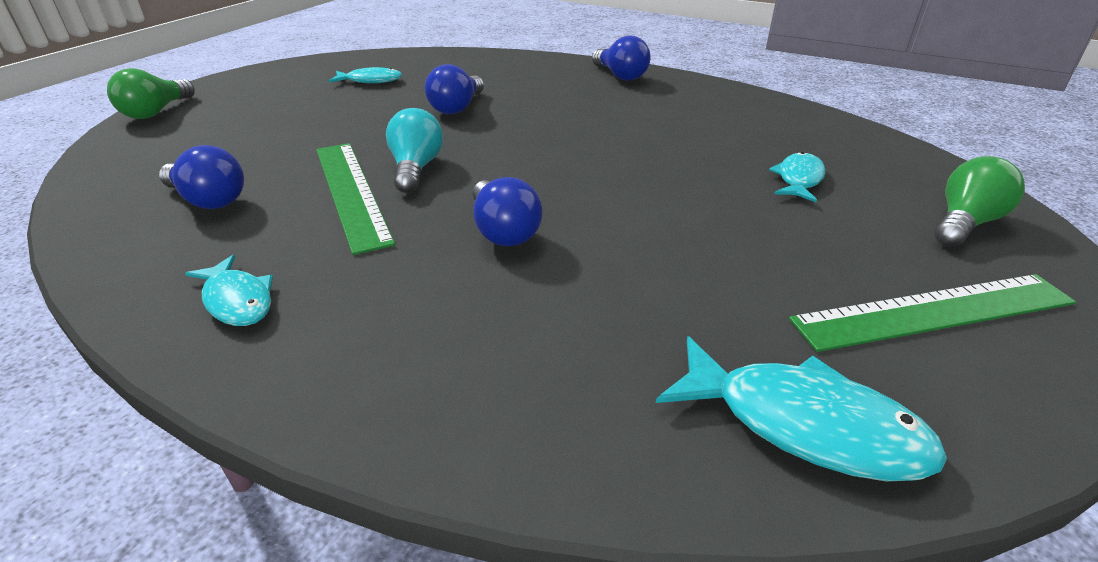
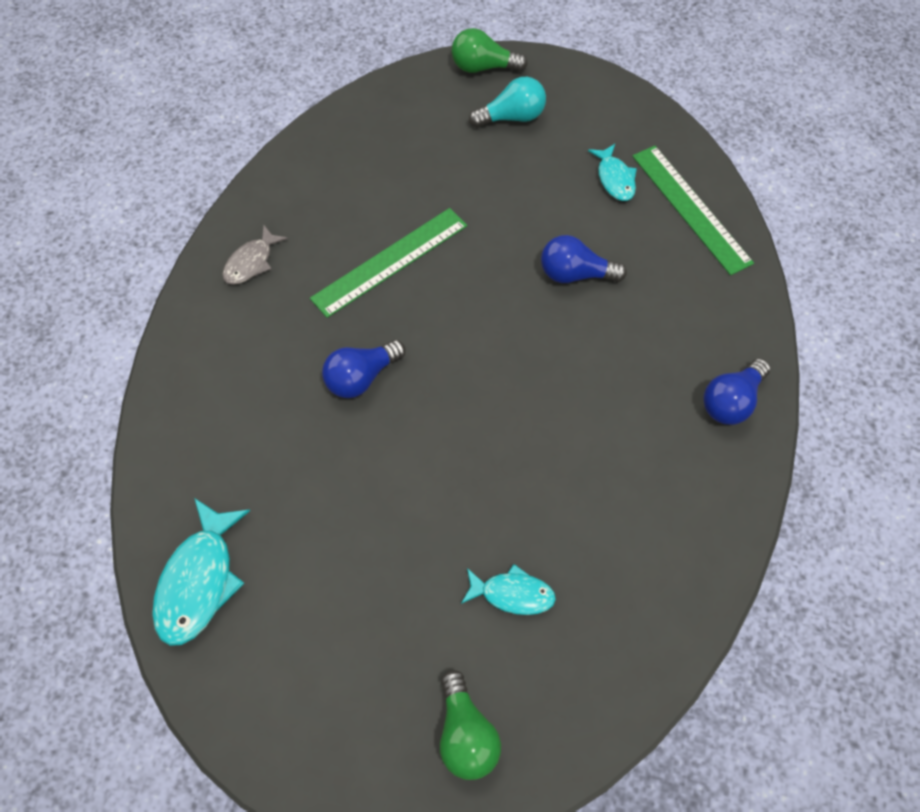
camera: 75 degrees right, 25 degrees up
(209, 200) = (356, 184): blue light bulb -> none
(237, 300) = (251, 262): turquoise fish -> grey fish
(416, 169) = (440, 288): turquoise light bulb -> turquoise light bulb (512, 117)
(933, 311) = (323, 677): green ruler -> green ruler (691, 208)
(964, 223) = (465, 735): green light bulb -> green light bulb turned 45 degrees clockwise

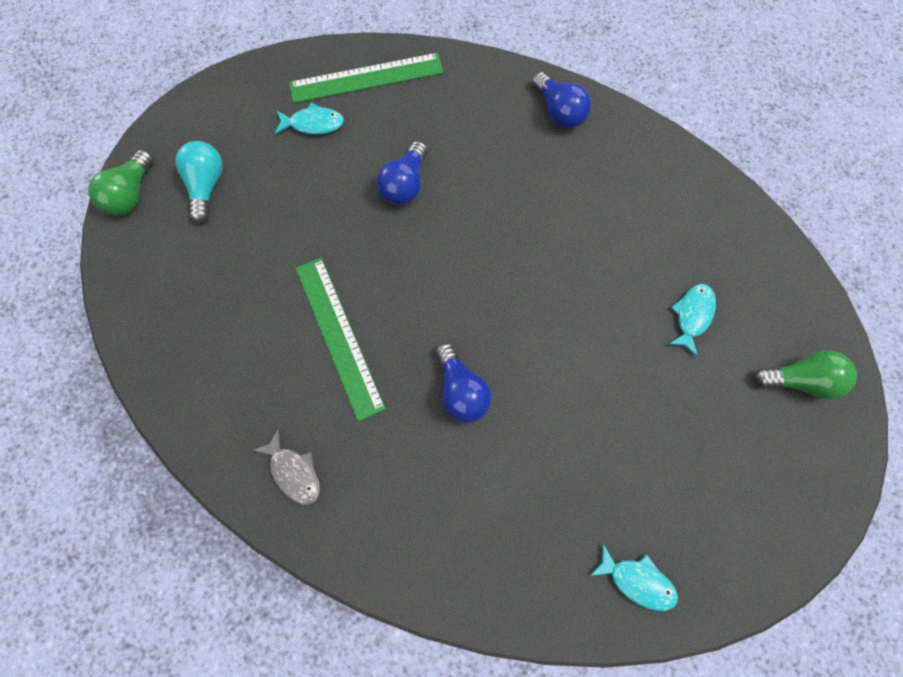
camera: 75 degrees left, 10 degrees up
(199, 581) = (637, 581): turquoise fish -> turquoise fish, size x0.61

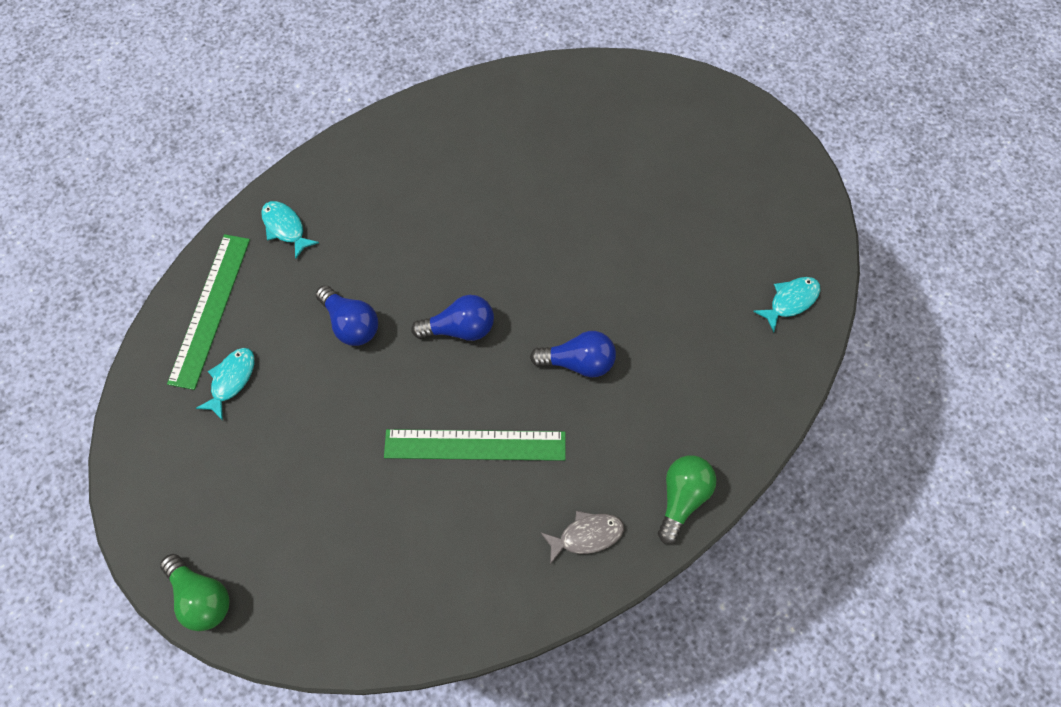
camera: 65 degrees left, 5 degrees down
(206, 186) = (240, 513): turquoise light bulb -> none
(559, 111) = (353, 163): blue light bulb -> blue light bulb (460, 328)
(692, 316) = (599, 159): turquoise fish -> turquoise fish (285, 228)
(800, 380) = (687, 114): green light bulb -> green light bulb (682, 498)

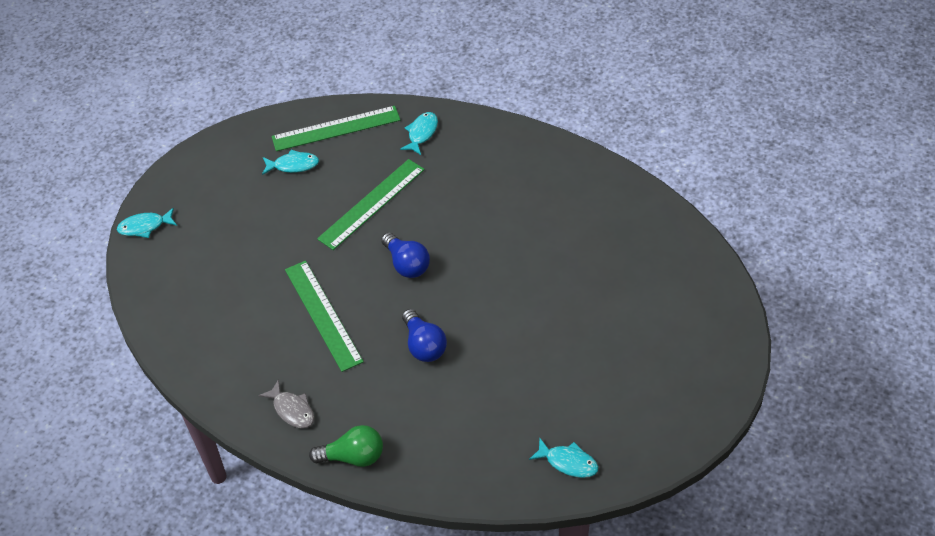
camera: 65 degrees right, 15 degrees down
(202, 597) = (145, 227): green light bulb -> turquoise fish
(351, 324) = (372, 204): blue light bulb -> green ruler

